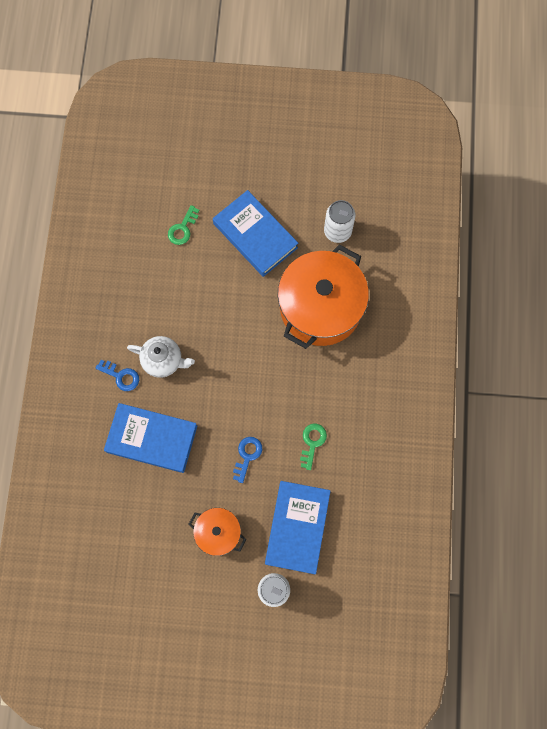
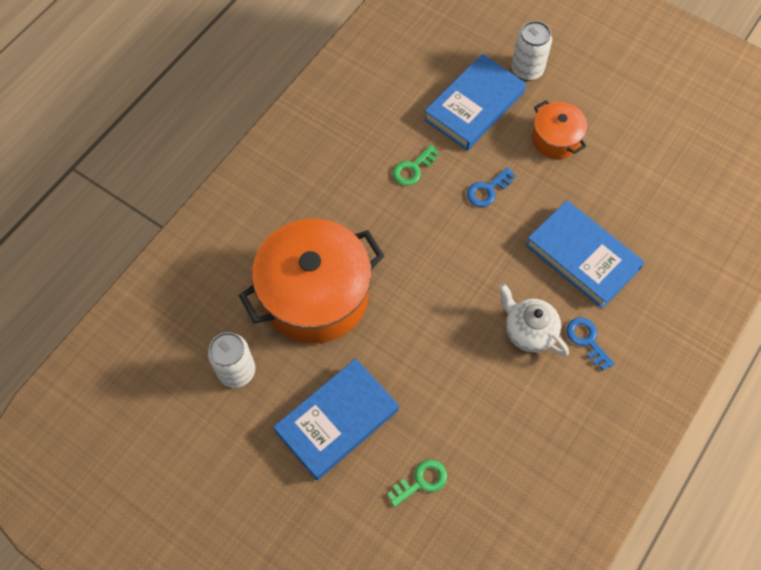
camera: 150 degrees left, 10 degrees down
(255, 236) = (337, 421): blue book -> blue book turned 60 degrees clockwise

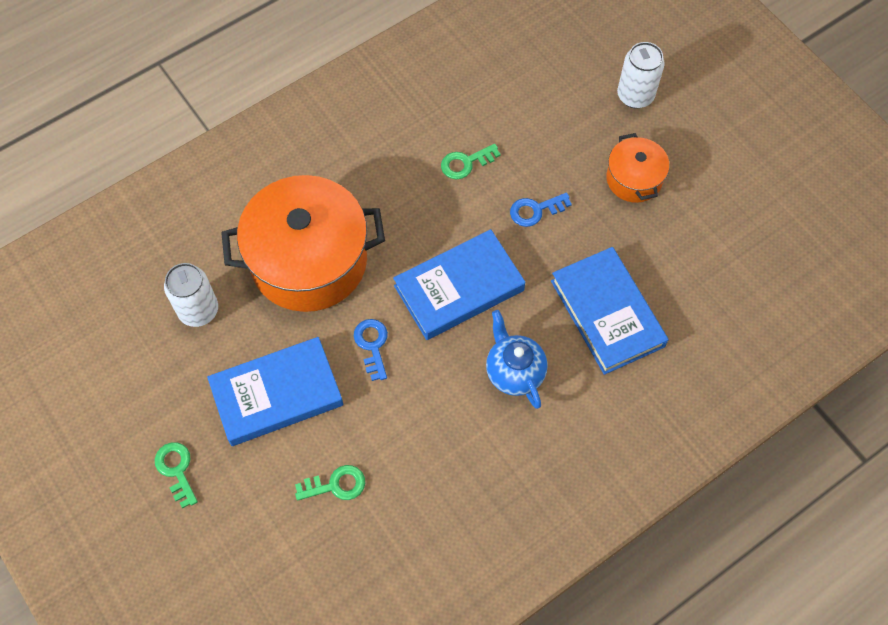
camera: 20 degrees right, 0 degrees up
(277, 519) = (176, 470): none -> green key
(474, 106) = (560, 117): blue book -> blue book (459, 288)
(528, 331) = (514, 372): white teapot -> blue teapot
(586, 340) = (573, 402): blue key -> blue key (372, 345)

